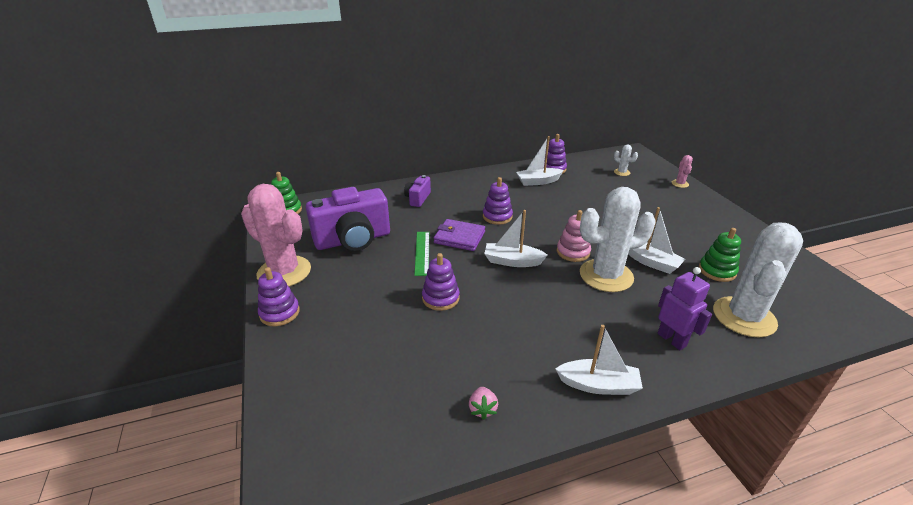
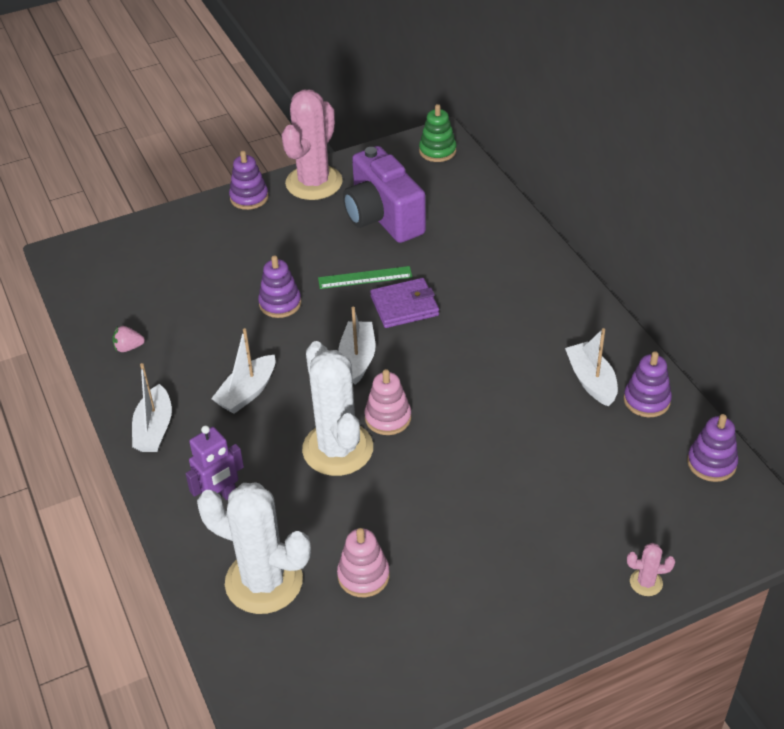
camera: 85 degrees right, 10 degrees up
(418, 199) = (497, 255): purple camera -> none
(459, 237) = (404, 306): purple wallet -> purple wallet turned 60 degrees clockwise
(497, 216) = (465, 338): purple stacking toy -> purple stacking toy (711, 463)
(622, 172) = (667, 497): white cactus -> none
(650, 262) = (375, 501): white boat -> white boat (247, 392)
(717, 271) = (363, 576): green stacking toy -> pink stacking toy

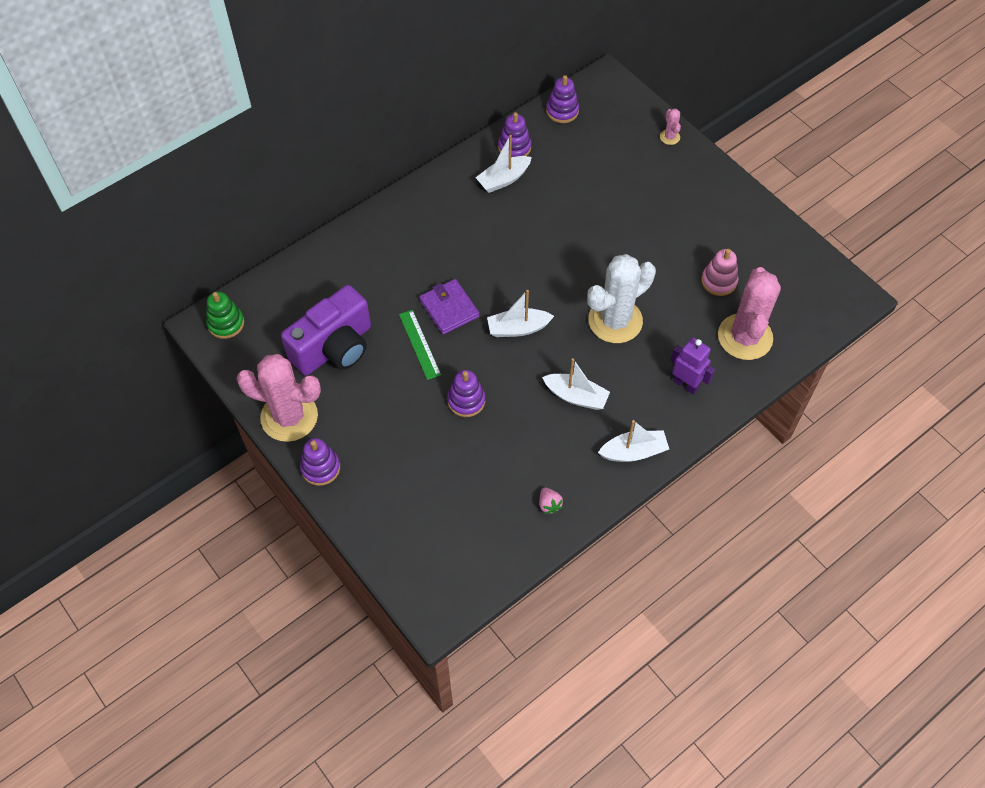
camera: 105 degrees left, 15 degrees up
(264, 581) = (745, 337): white cactus -> pink cactus
(388, 418) = (575, 295): pink stacking toy -> none

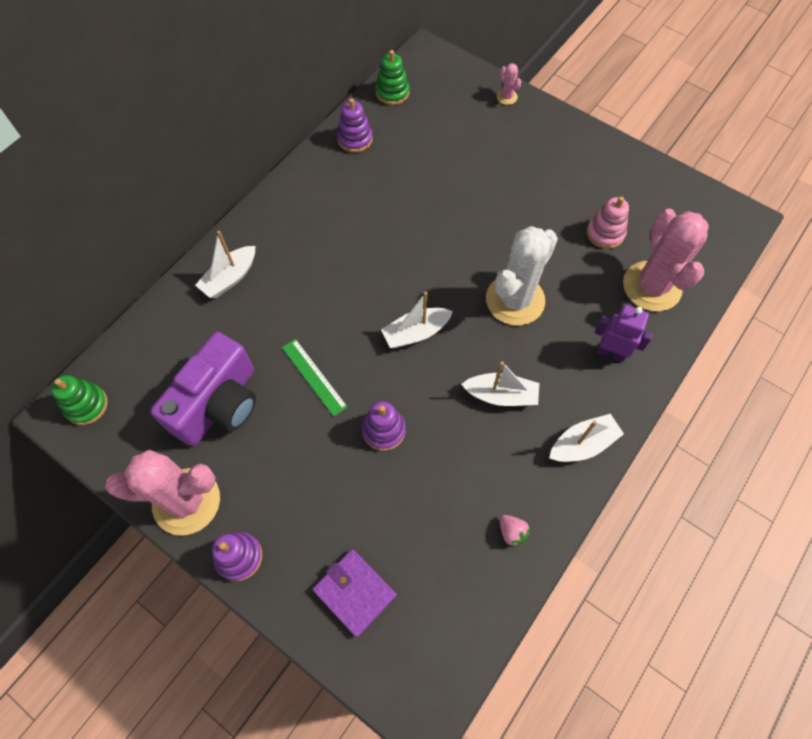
camera: 15 degrees left, 5 degrees up
(449, 308) = (335, 328): purple wallet -> purple wallet (354, 592)
(503, 179) = (353, 174): white boat -> white boat (230, 278)
(562, 111) = (392, 92): purple stacking toy -> green stacking toy

